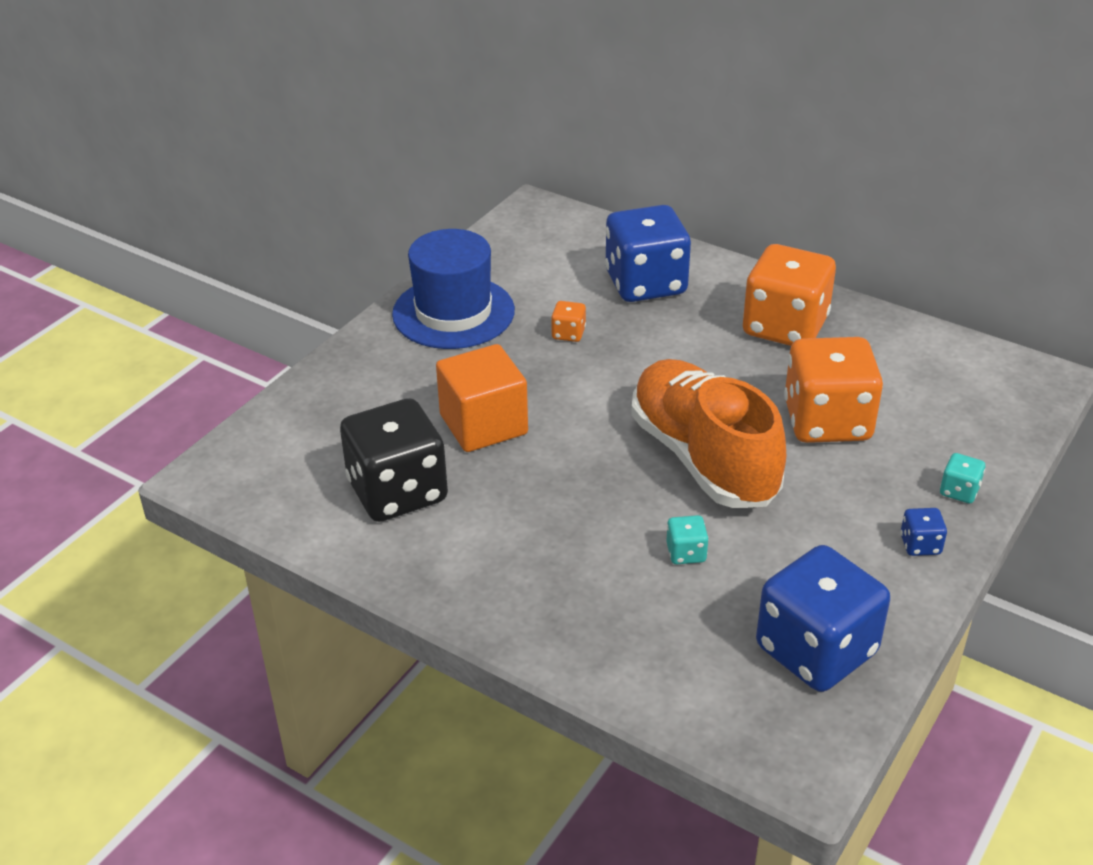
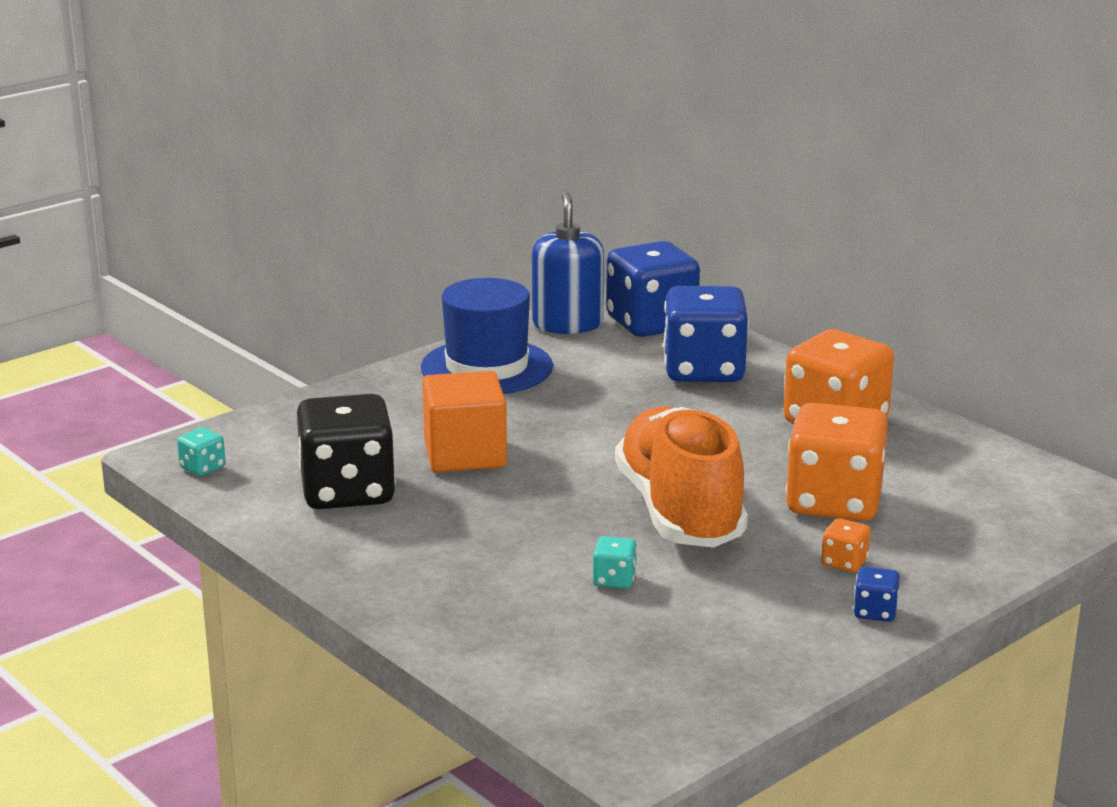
camera: 15 degrees right, 15 degrees down
(501, 247) = (567, 324): none -> blue soap dispenser
(568, 333) = (596, 398): orange dice -> orange dice (844, 562)
(816, 650) = (706, 674): blue dice -> blue dice (651, 324)
(959, 491) = (947, 577): turquoise dice -> turquoise dice (202, 468)

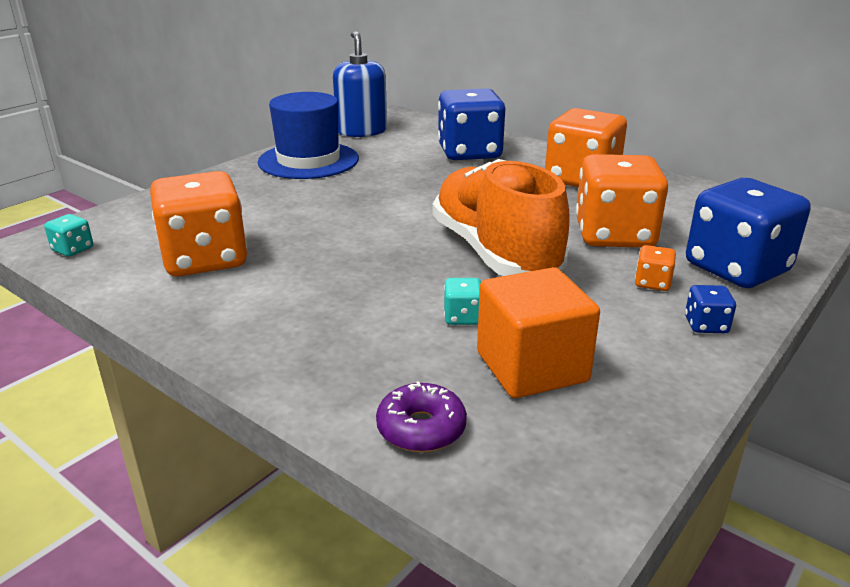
camera: 10 degrees left, 5 degrees up
(347, 492) = (205, 259): black dice -> orange dice
(465, 454) = (303, 222): orange cube -> orange cube (531, 367)
(538, 675) = (421, 428): none -> purple donut
(651, 324) = (421, 127): blue dice -> blue dice (736, 268)

